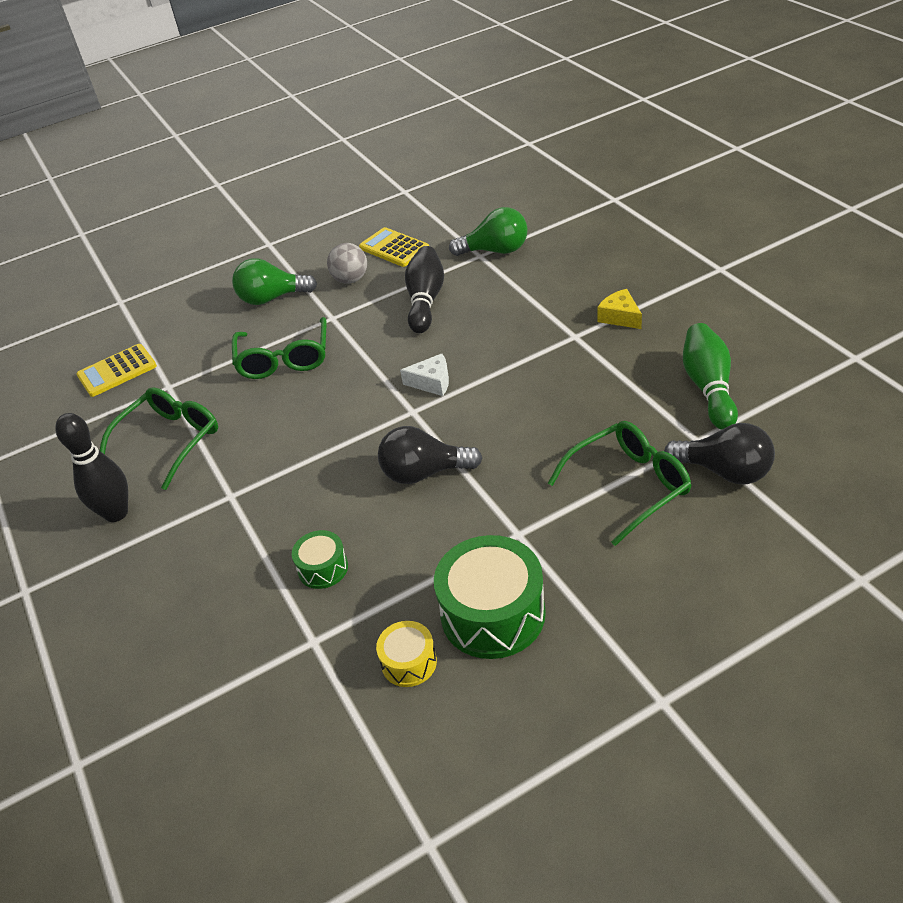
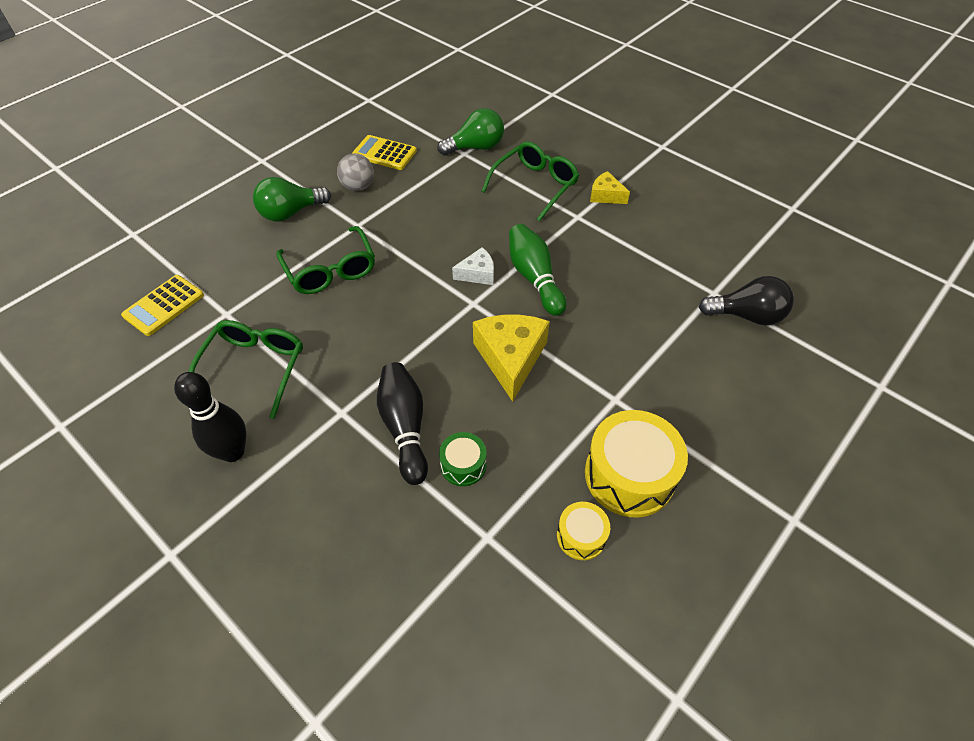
camera: 25 degrees left, 10 degrees up
(424, 473) = (511, 358): black light bulb -> yellow cheese
(425, 300) = (436, 199): black bowling pin -> black bowling pin (405, 428)
(493, 614) = (629, 475): green drum -> yellow drum
(629, 486) = (682, 340): green glasses -> green glasses (535, 185)
(708, 387) = (701, 247): green bowling pin -> green bowling pin (534, 278)

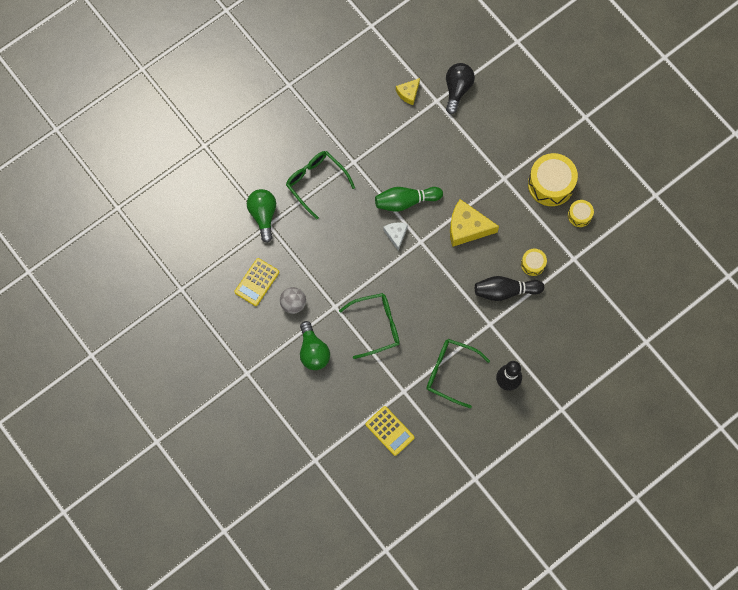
camera: 80 degrees left, 20 degrees up
(463, 465) = (533, 264): green drum -> yellow drum
(606, 195) = (335, 138): yellow cheese -> yellow cheese (408, 93)

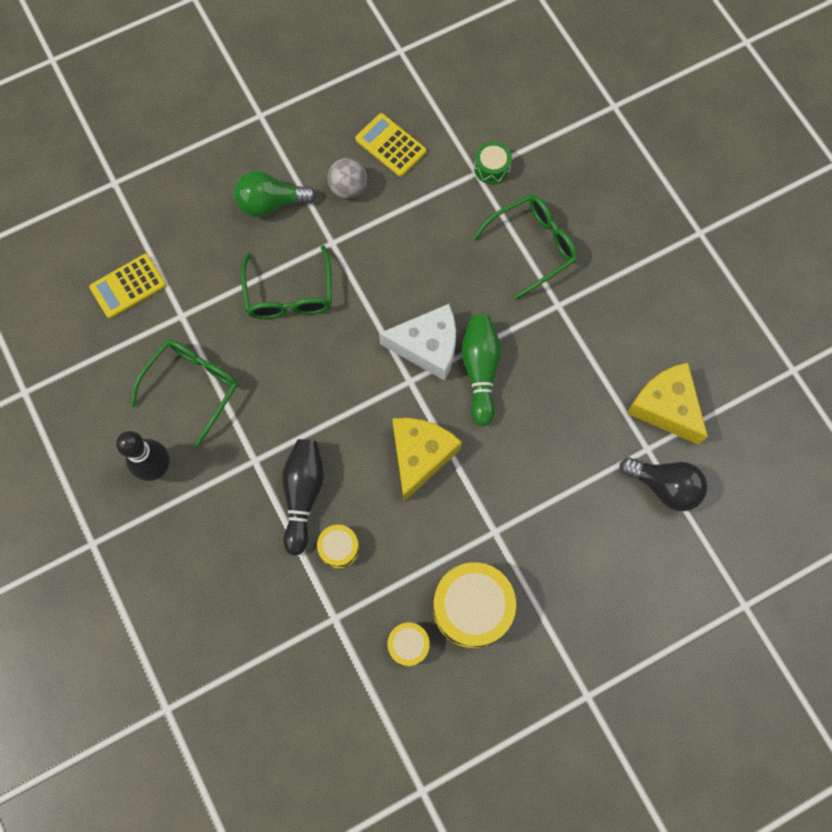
camera: 100 degrees right, 0 degrees up
(263, 215) = (492, 168): green light bulb -> green drum
(396, 235) = (427, 346): white cheese -> white cheese, size x1.81
(408, 93) = (666, 407): yellow cheese -> yellow cheese, size x1.81

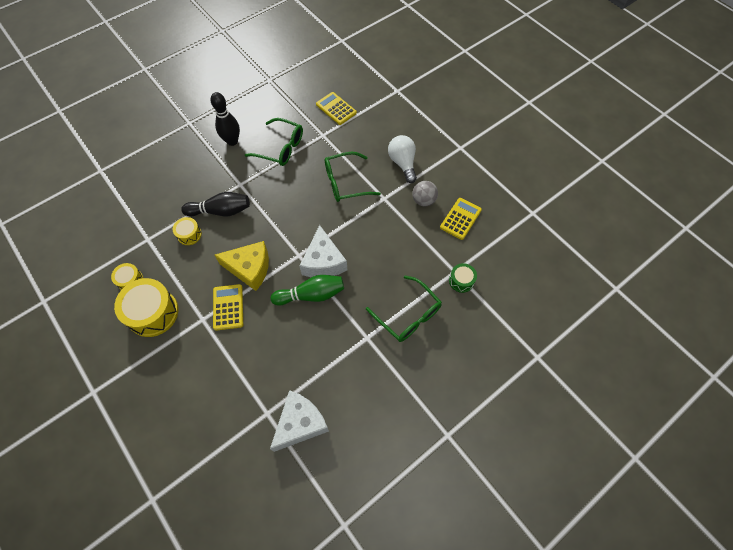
camera: 80 degrees right, 10 degrees down
(271, 203) = (403, 163): green light bulb -> white light bulb
(481, 492) = (228, 307): none -> yellow calculator
(664, 486) = (240, 429): black light bulb -> none
(666, 407) = (300, 423): yellow cheese -> white cheese

